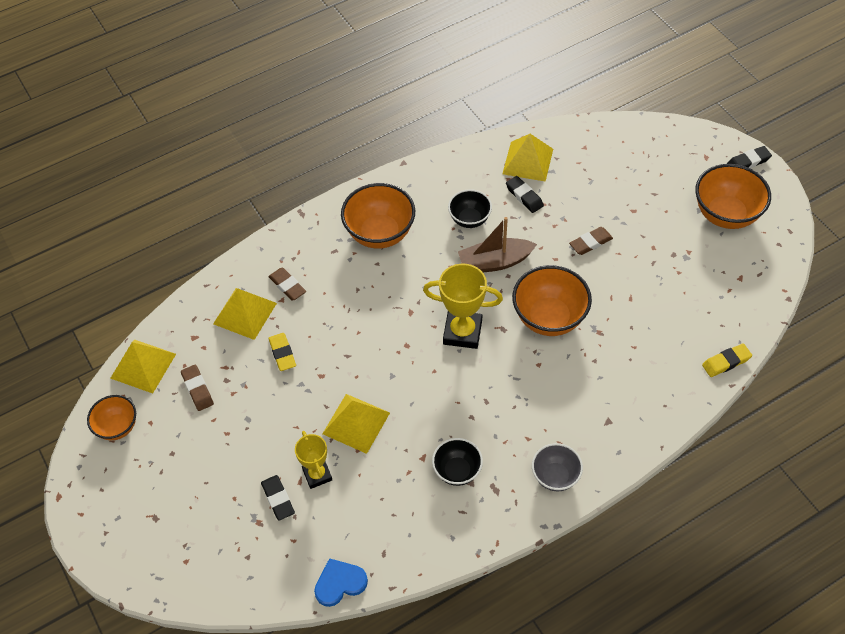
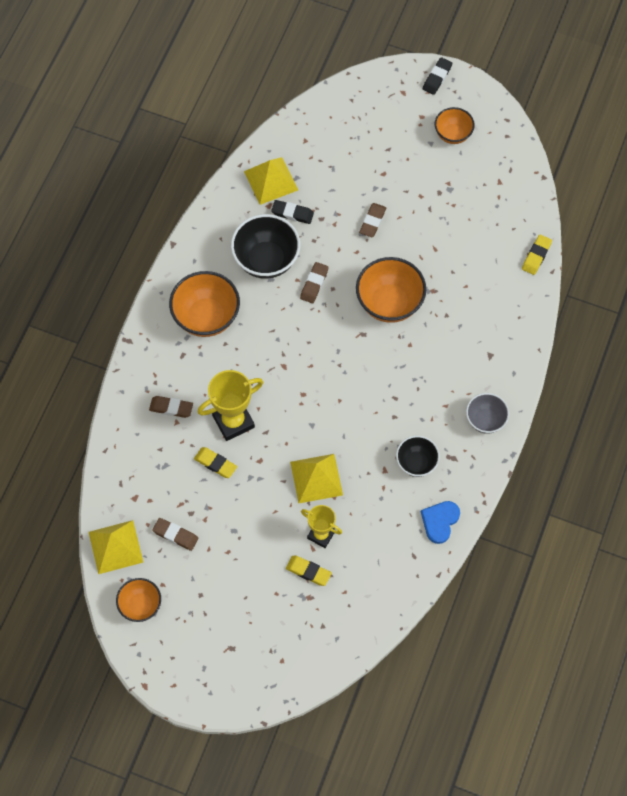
camera: 40 degrees left, 10 degrees up
(245, 313) = (157, 452): yellow pyramid -> none
(278, 499) = (308, 571): black eraser -> yellow eraser
(340, 583) = (401, 597): blue heart -> blue heart (440, 521)
(462, 332) = (335, 356): yellow trophy -> yellow trophy (233, 421)
(469, 219) = (266, 260): black bowl -> black bowl, size x1.67
(494, 262) = (314, 284): brown boat -> brown eraser
(726, 214) = (453, 134): orange bowl -> orange bowl, size x0.60

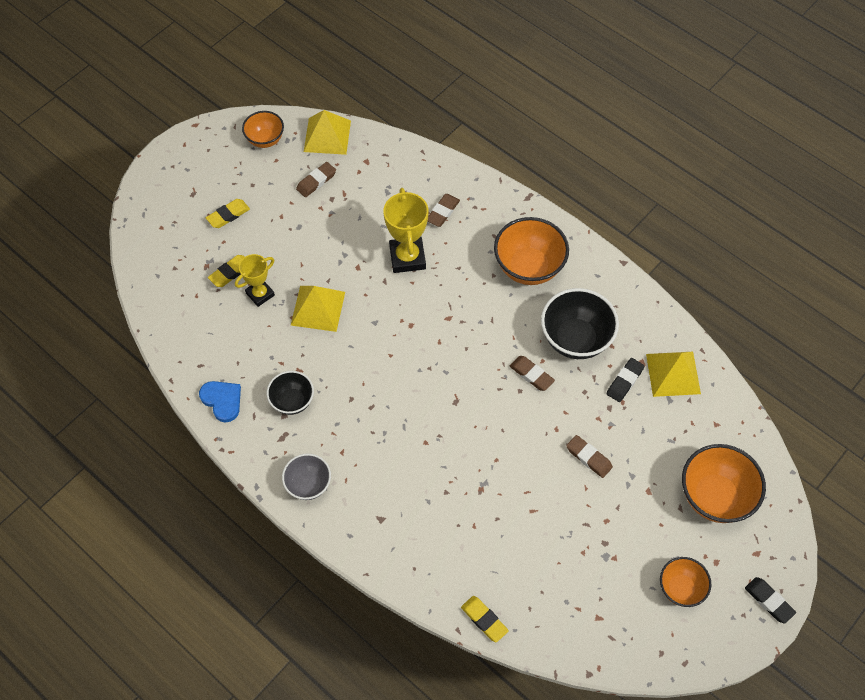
camera: 110 degrees right, 5 degrees down
(215, 463) = (370, 231): yellow eraser -> yellow eraser (228, 215)
(389, 303) = (482, 439): orange bowl -> orange bowl (715, 496)

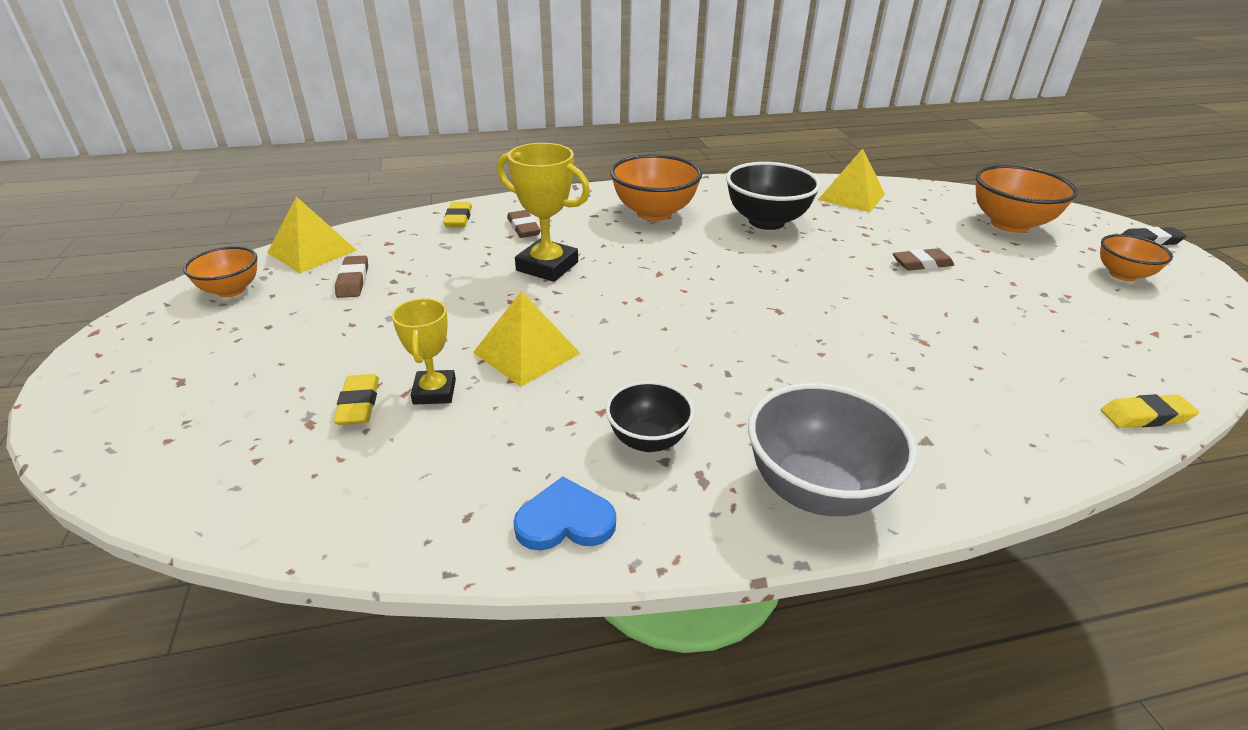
camera: 55 degrees left, 25 degrees down
(228, 215) = (272, 365): yellow eraser -> yellow eraser (458, 219)
(308, 484) = (816, 489): grey bowl -> grey bowl, size x1.67
(531, 375) = (786, 256): brown eraser -> none
(624, 381) = (840, 217): black eraser -> none

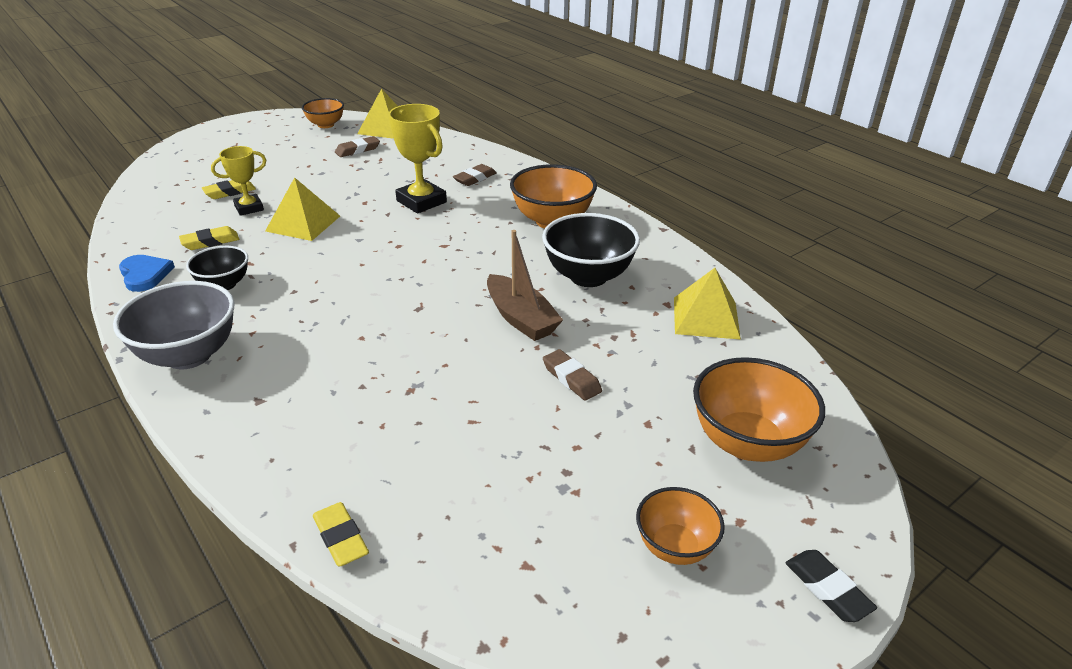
camera: 65 degrees right, 0 degrees up
(458, 219) = (469, 154): yellow eraser -> yellow eraser (210, 242)
(547, 266) = (421, 201): yellow trophy -> yellow trophy turned 45 degrees counterclockwise
(821, 264) = (521, 318): none -> brown boat

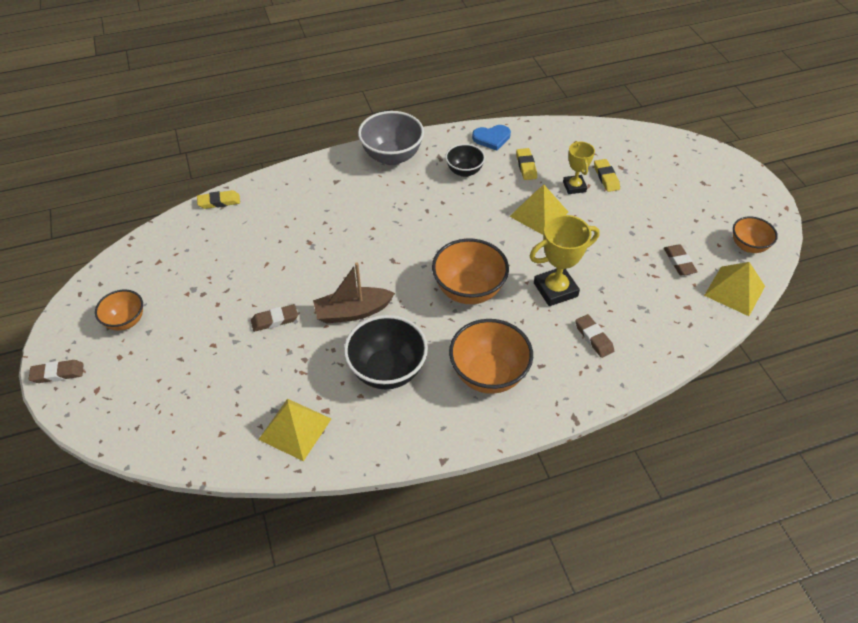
camera: 110 degrees right, 15 degrees up
(747, 443) = (165, 389): orange bowl -> orange bowl (468, 290)
(827, 589) = (58, 373): black eraser -> brown eraser

